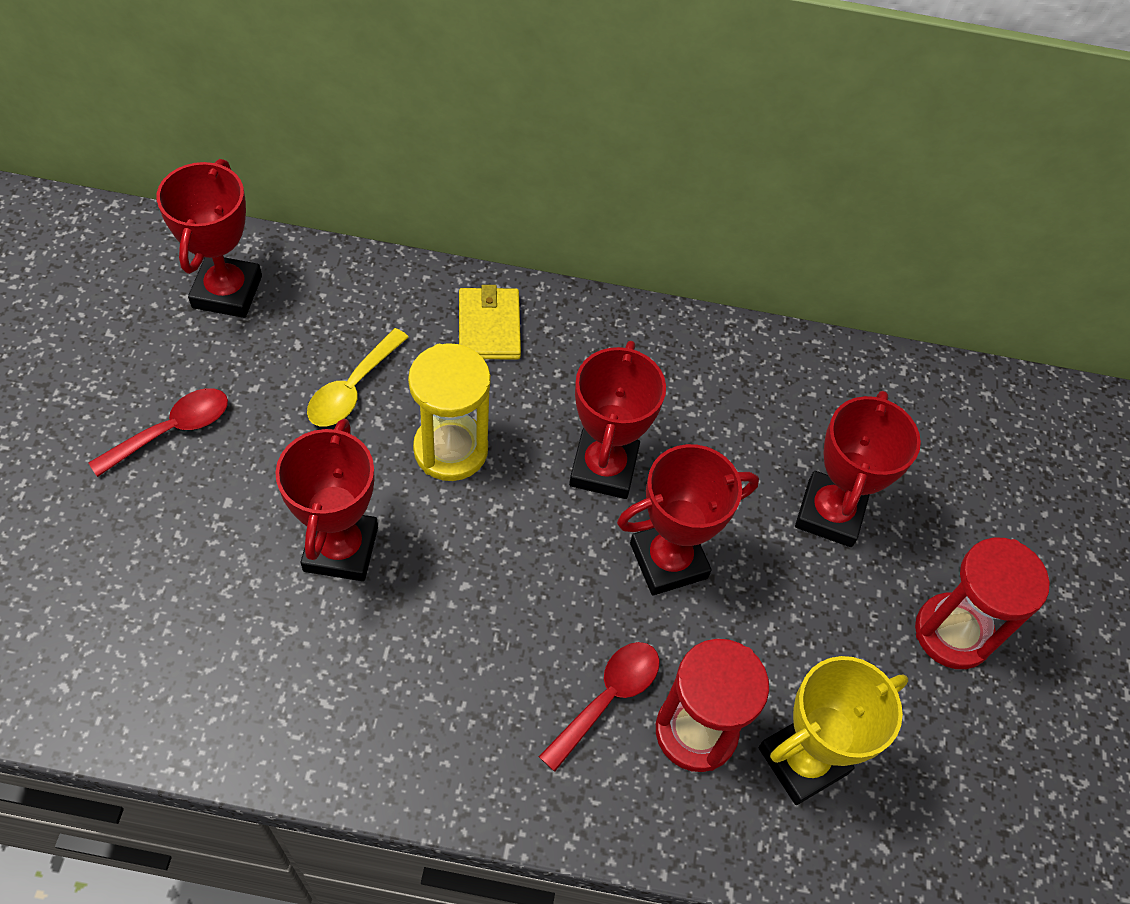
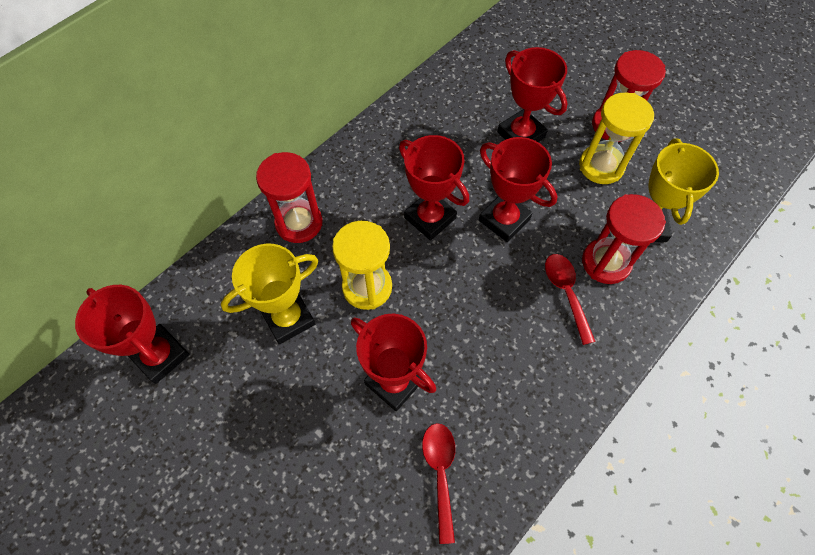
camera: 50 degrees left, 5 degrees up
(172, 430) = (242, 442): red spoon -> red spoon (440, 473)
(352, 388) = (288, 318): yellow spoon -> yellow trophy
(489, 326) = (299, 223): yellow wallet -> red hourglass
(668, 561) = (504, 220): red trophy -> red trophy turned 60 degrees counterclockwise
(861, 649) = (601, 166): none -> yellow hourglass

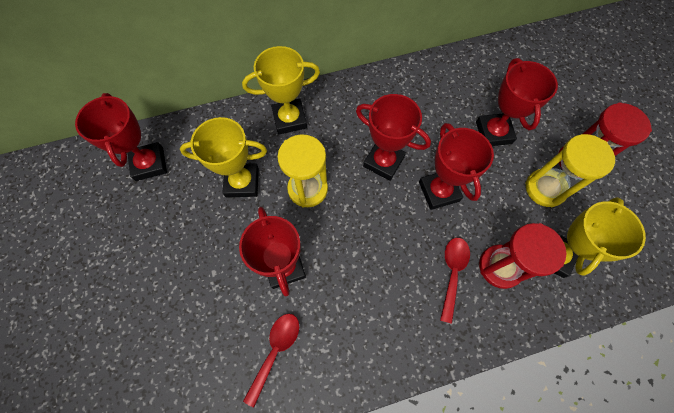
camera: 30 degrees right, 5 degrees up
(299, 223) = (289, 119): red hourglass -> yellow trophy
(430, 218) = (383, 162): red trophy -> red trophy turned 45 degrees counterclockwise

